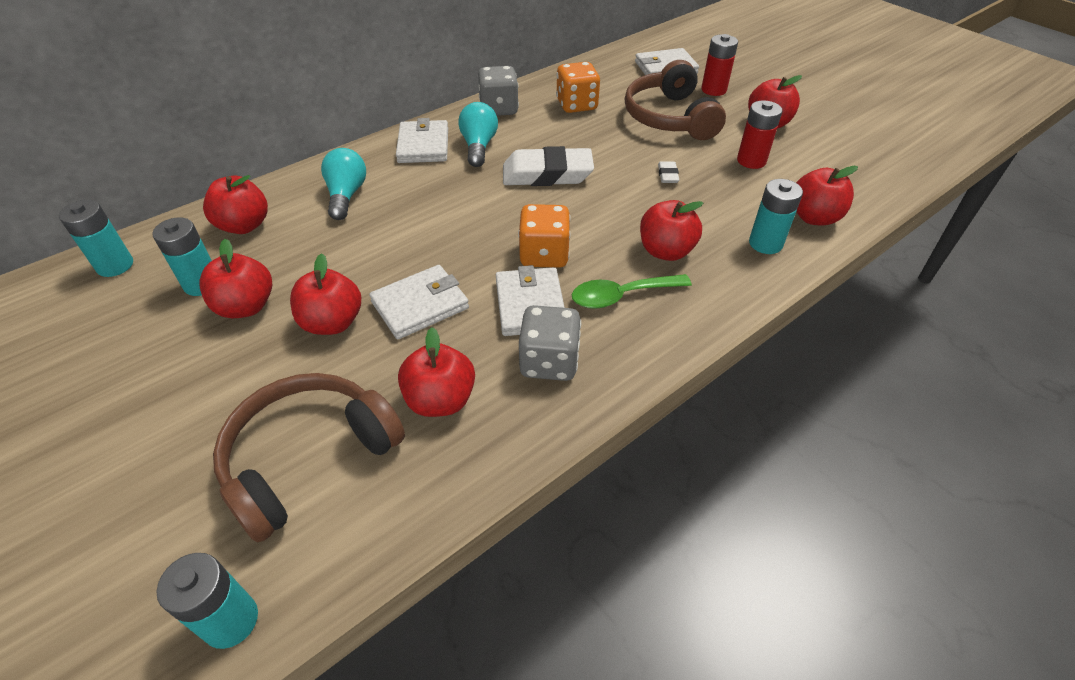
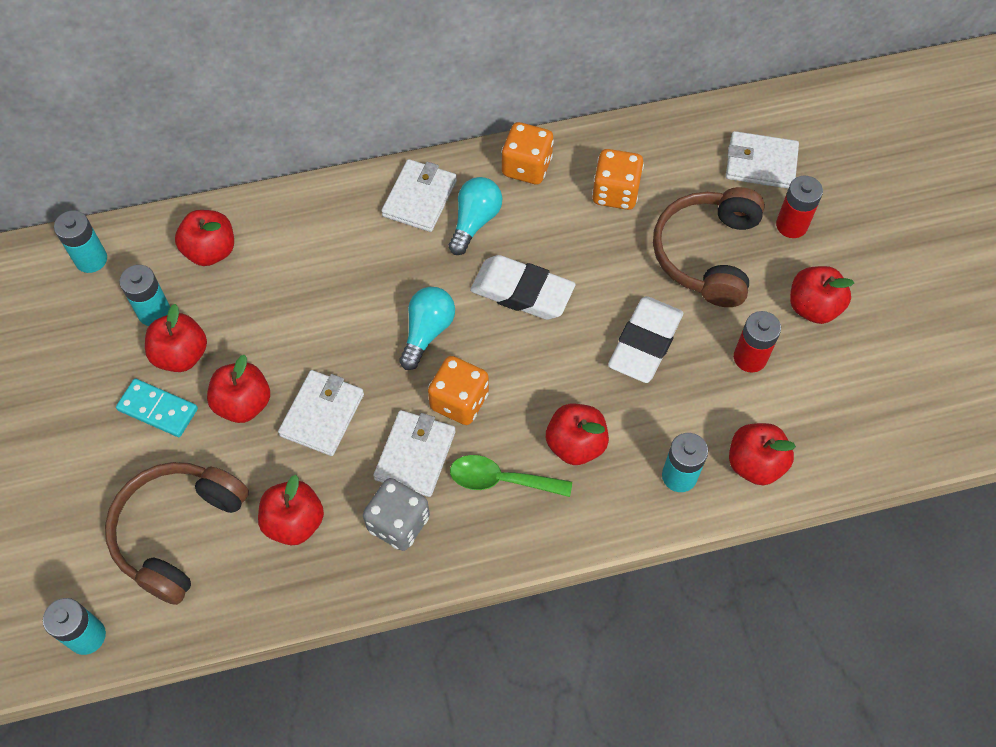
camera: 25 degrees right, 15 degrees up
(238, 357) = (158, 409): none -> turquoise domino
(309, 458) = (178, 532): brown headphones -> brown headphones turned 45 degrees counterclockwise
(346, 195) = (315, 245): turquoise light bulb -> turquoise light bulb (427, 332)
(420, 305) = (322, 415): white wallet -> white wallet turned 60 degrees counterclockwise
(499, 109) = (526, 167): grey dice -> orange dice
(667, 175) = (645, 343): white eraser -> white eraser, size x2.35

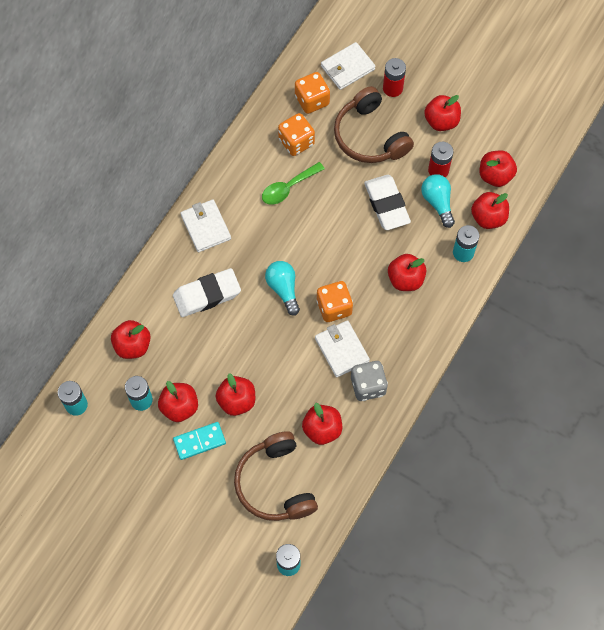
camera: 45 degrees left, 5 degrees up
(322, 415) = (279, 371): white wallet -> none
(475, 221) = (245, 215): turquoise light bulb -> turquoise light bulb (437, 202)
(501, 480) = (391, 325): green spoon -> green spoon (288, 187)
(522, 292) = (306, 230): white eraser -> white eraser (207, 295)
(526, 167) = (240, 165): orange dice -> orange dice (312, 100)
(816, 423) = (495, 176): none -> red apple

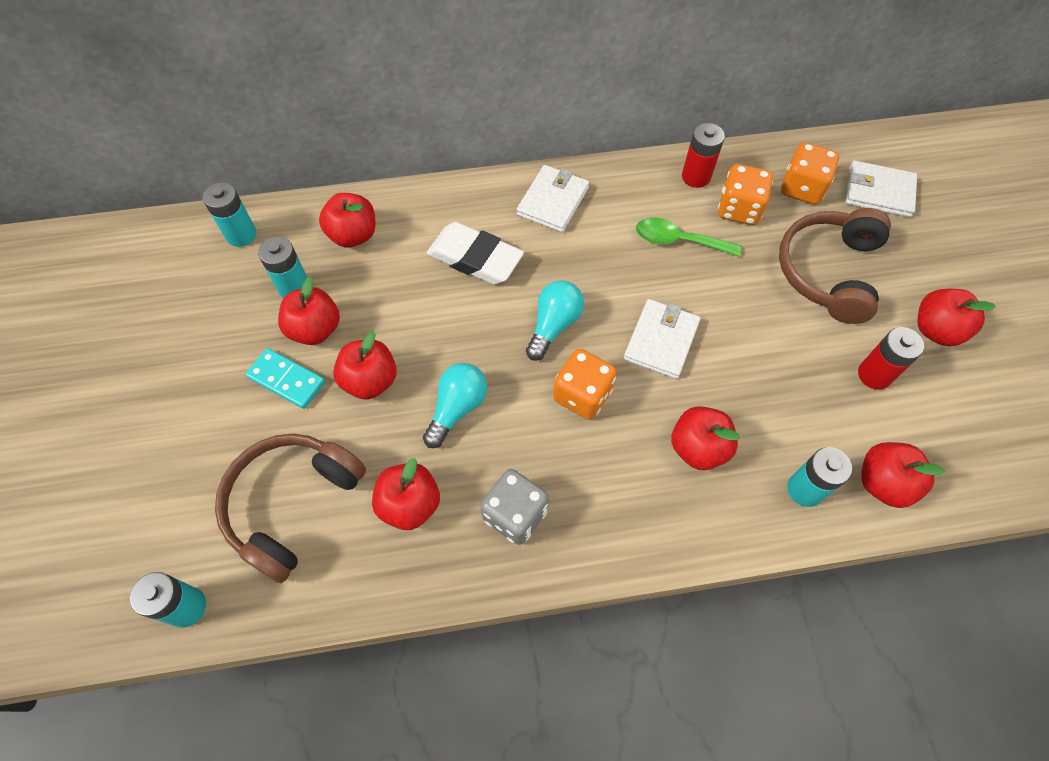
camera: 50 degrees right, 5 degrees down
(342, 350) = (536, 446): white wallet -> white wallet (661, 341)
(386, 205) = (768, 352): white eraser -> none
(392, 88) = (911, 251): red battery -> red battery (696, 177)
(437, 202) = (834, 406): turquoise light bulb -> turquoise light bulb (457, 408)
(495, 176) = (945, 446): red apple -> none

